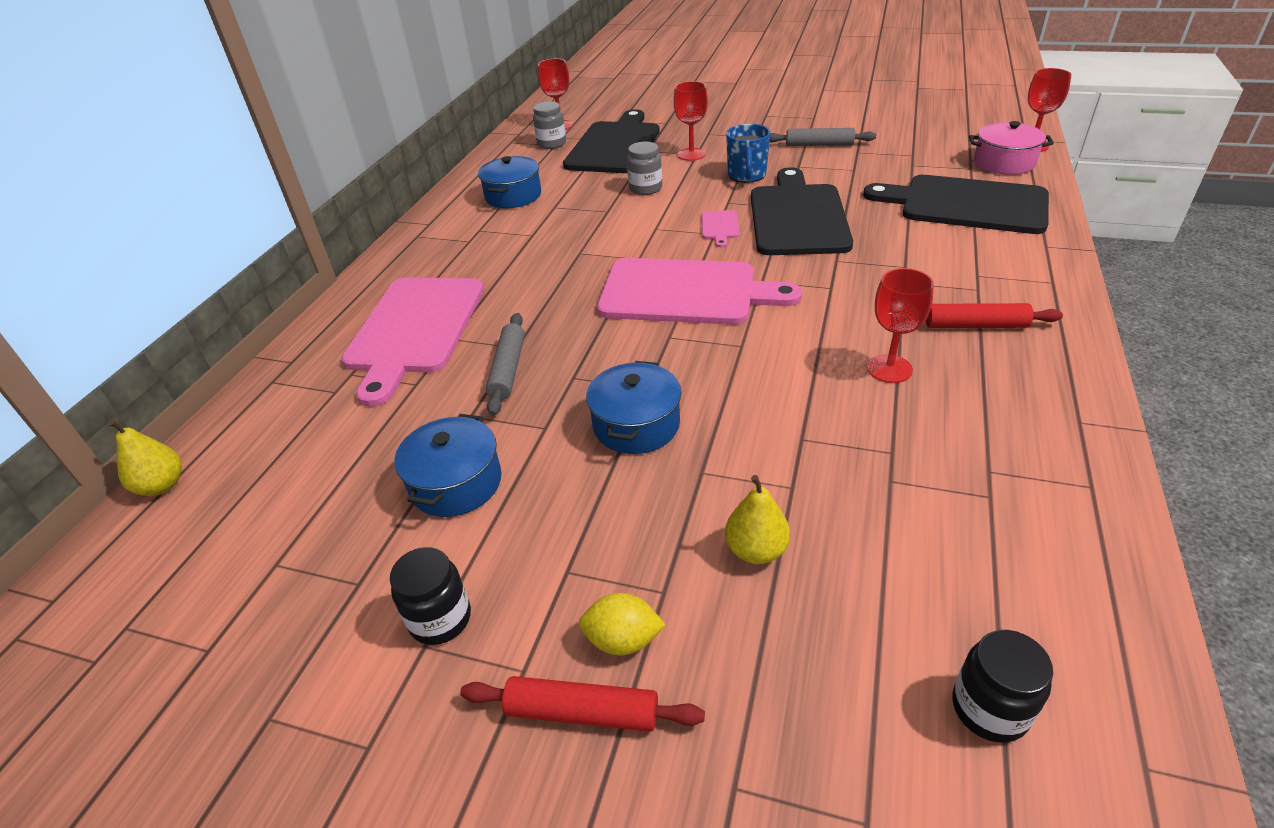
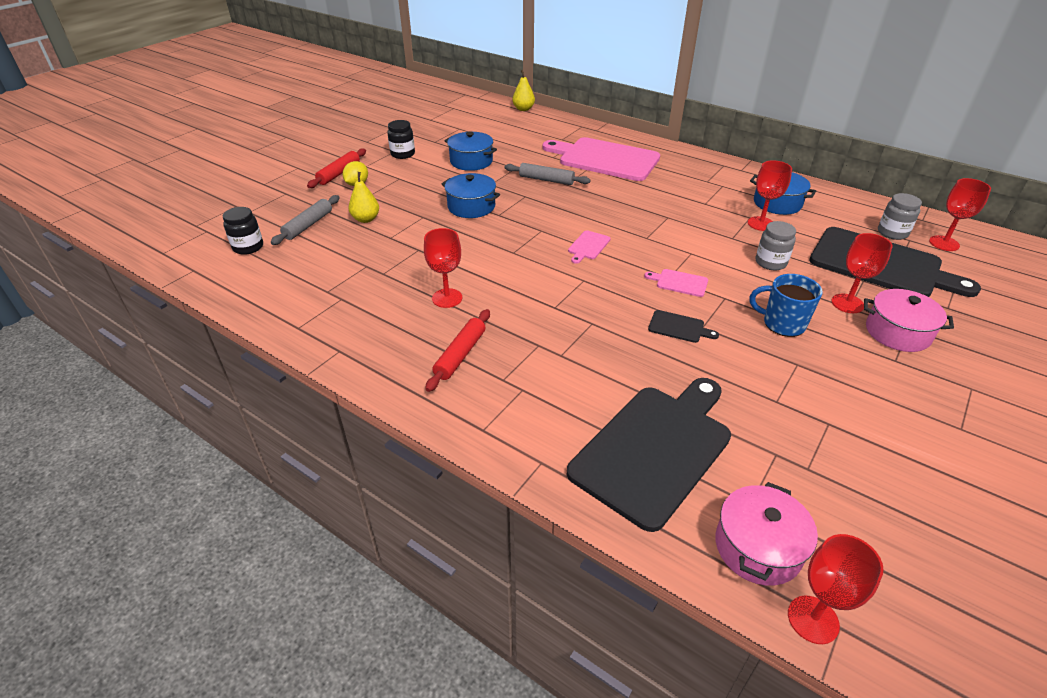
camera: 105 degrees right, 0 degrees up
(566, 200) = (760, 224): none -> red goblet
(685, 292) = (588, 246): pink cutting board -> pink cutting board, size x0.40
(718, 137) = (897, 332): none -> pink pot
(797, 217) = (679, 327): black cutting board -> black cutting board, size x0.40
(819, 145) = (858, 400): grey rolling pin -> grey rolling pin (308, 225)

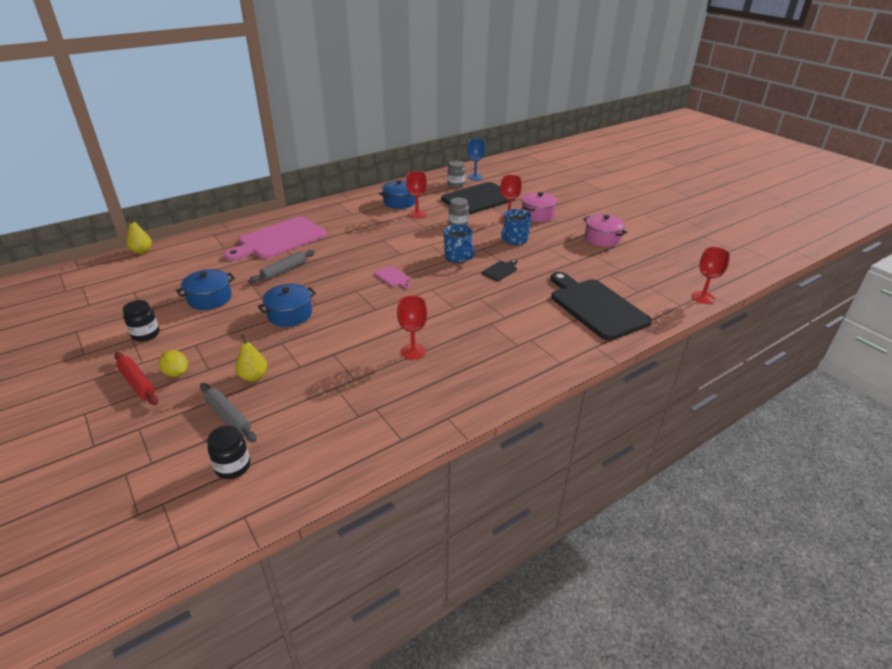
camera: 70 degrees left, 5 degrees down
(460, 355) = (484, 358): red rolling pin -> none
(679, 282) = (458, 257): pink cutting board -> blue mug
(757, 547) = (664, 298): pink pot -> pink pot (602, 238)
(944, 243) = (475, 177): red goblet -> blue goblet

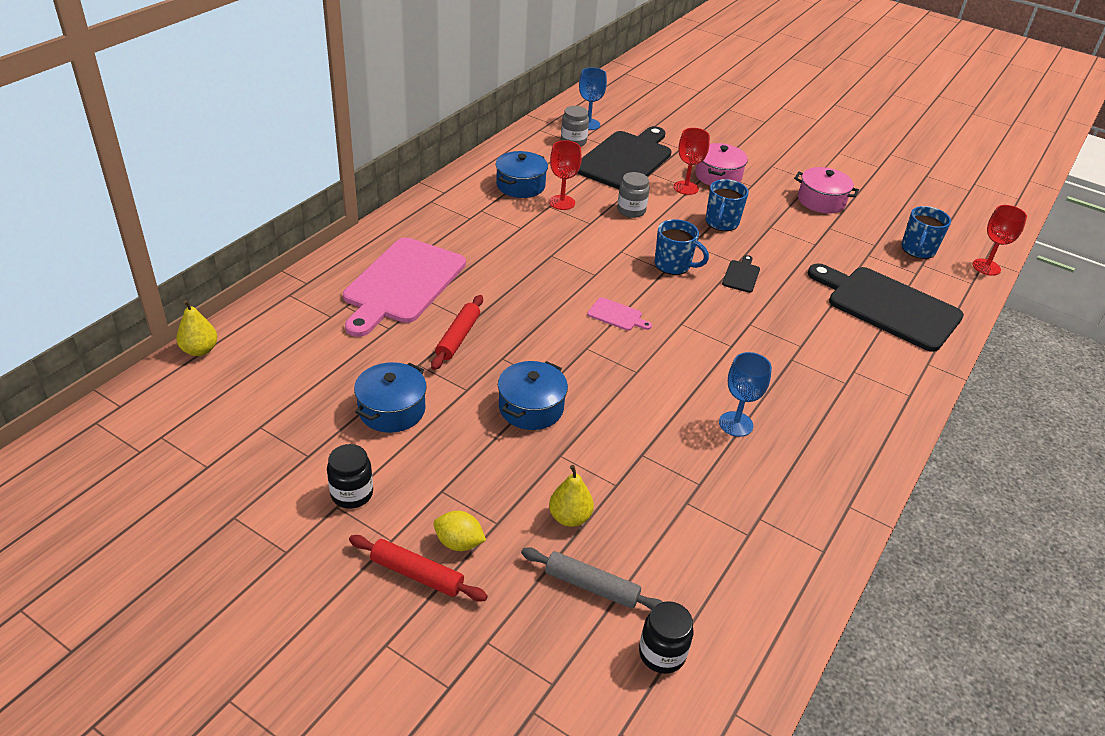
camera: 25 degrees left, 5 degrees up
(284, 271) = (458, 337): grey rolling pin -> red rolling pin
(413, 351) = (736, 424): red goblet -> blue goblet
(653, 278) = (917, 250): none -> blue mug

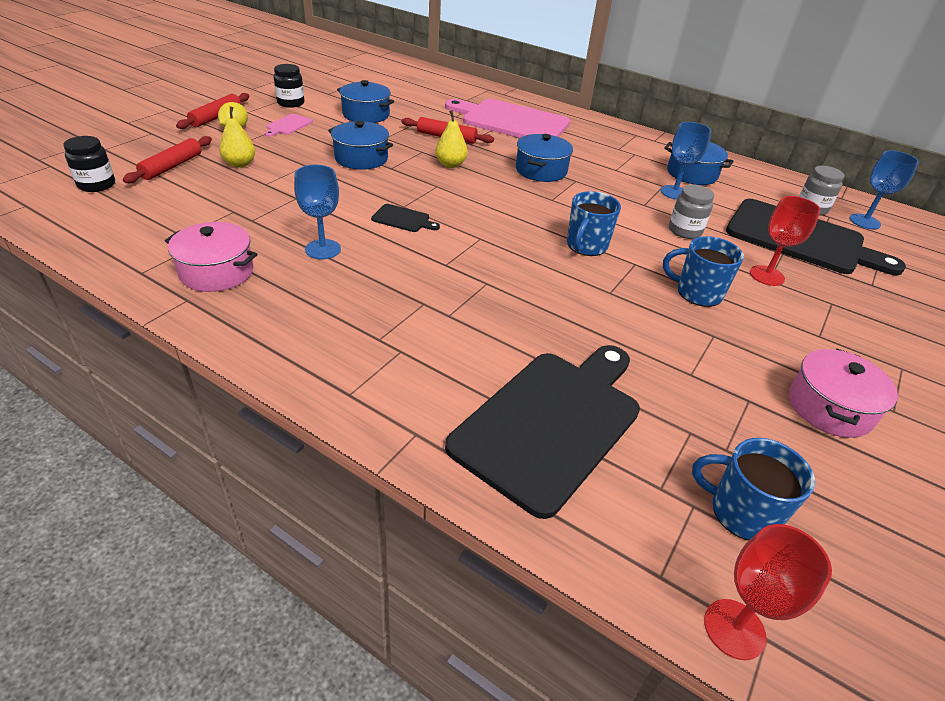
camera: 90 degrees right, 0 degrees up
(200, 350) = (427, 69): yellow pear -> yellow pear (450, 164)
(533, 274) = (541, 170): none -> blue pot
(562, 202) = (674, 192): red goblet -> blue goblet
(591, 586) = (172, 166): grey rolling pin -> red rolling pin
(617, 315) = (487, 204): pink cutting board -> pink cutting board (288, 125)
(718, 176) = (820, 307): pink pot -> pink pot (217, 272)
(741, 275) = (583, 291): black cutting board -> black cutting board (403, 219)

